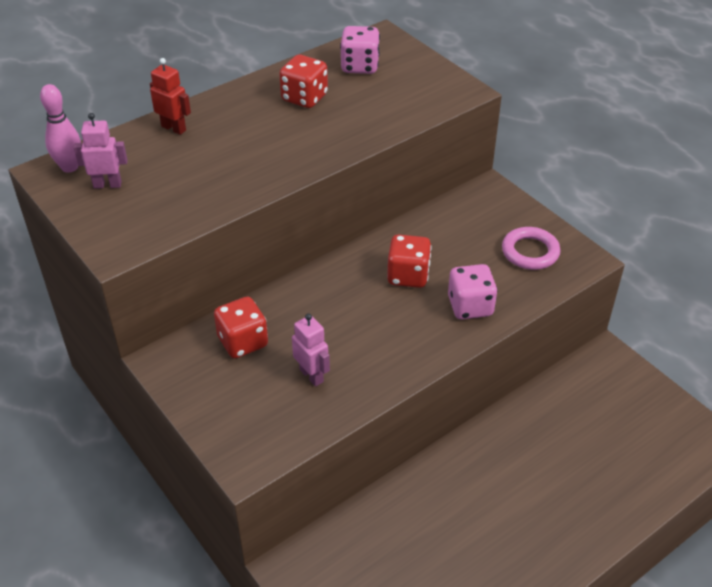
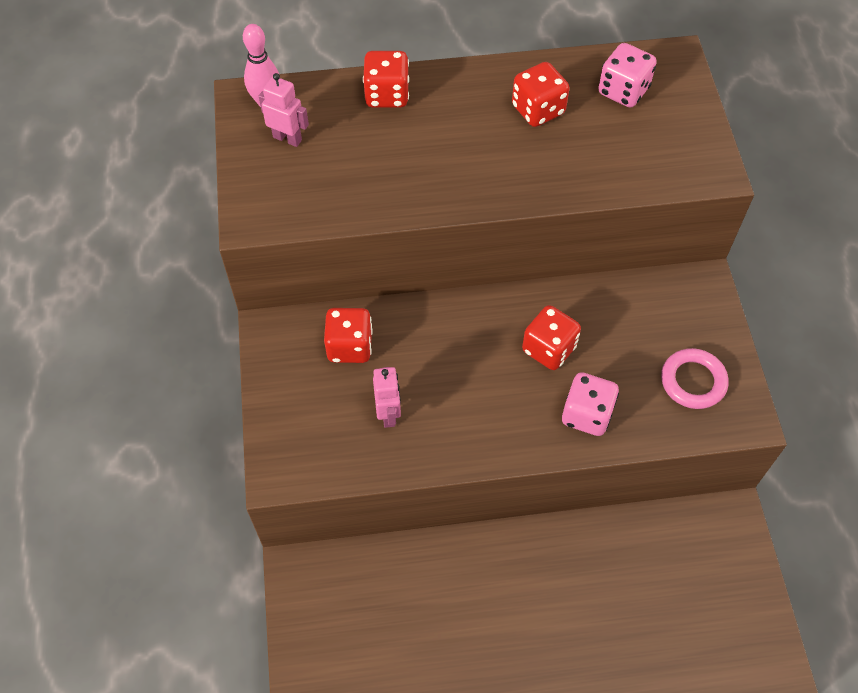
camera: 30 degrees right, 15 degrees up
(174, 128) = (387, 95): red robot -> red dice

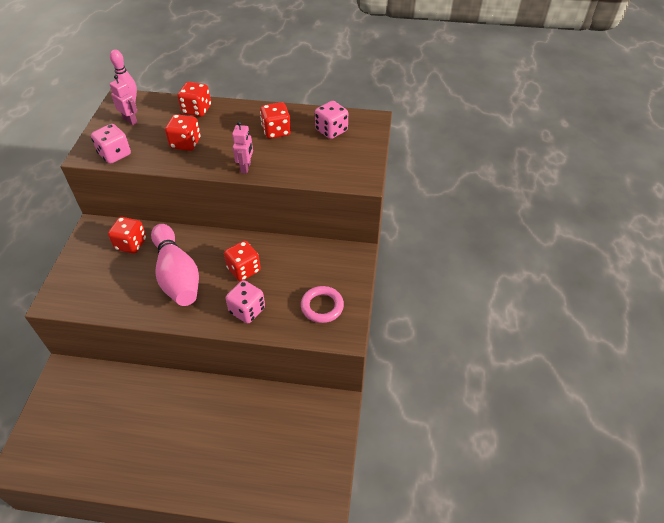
camera: 15 degrees right, 10 degrees down
(299, 209) = (115, 154): none -> pink dice
(388, 414) = (132, 284): pink robot -> pink robot (246, 167)
(404, 163) = (185, 143): none -> red dice
(451, 382) = (177, 275): none -> pink bowling pin

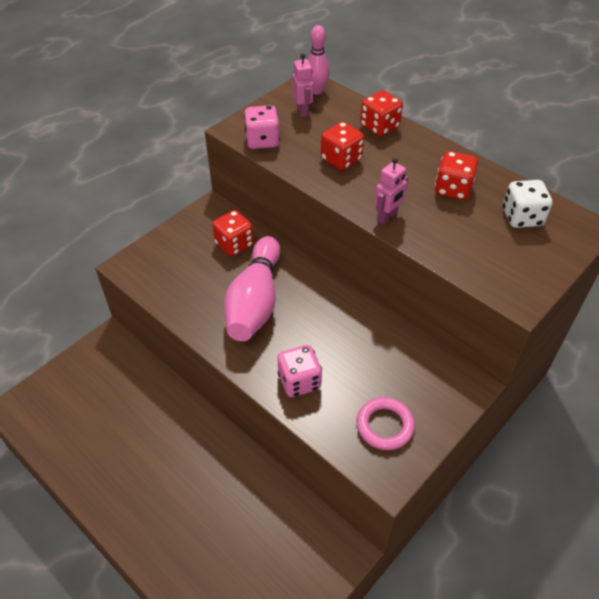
camera: 35 degrees right, 0 degrees up
(244, 269) = (327, 333): red dice -> none
(331, 130) = (522, 217): pink dice -> white dice

